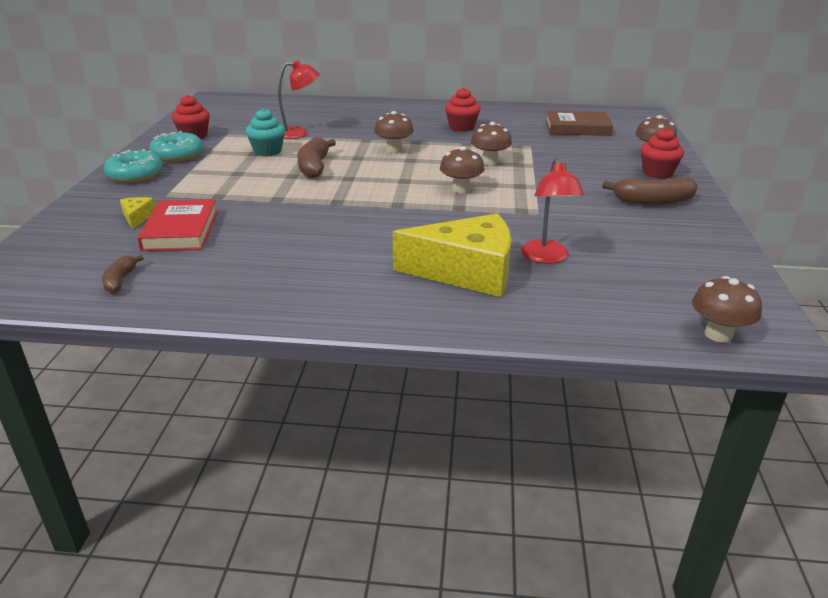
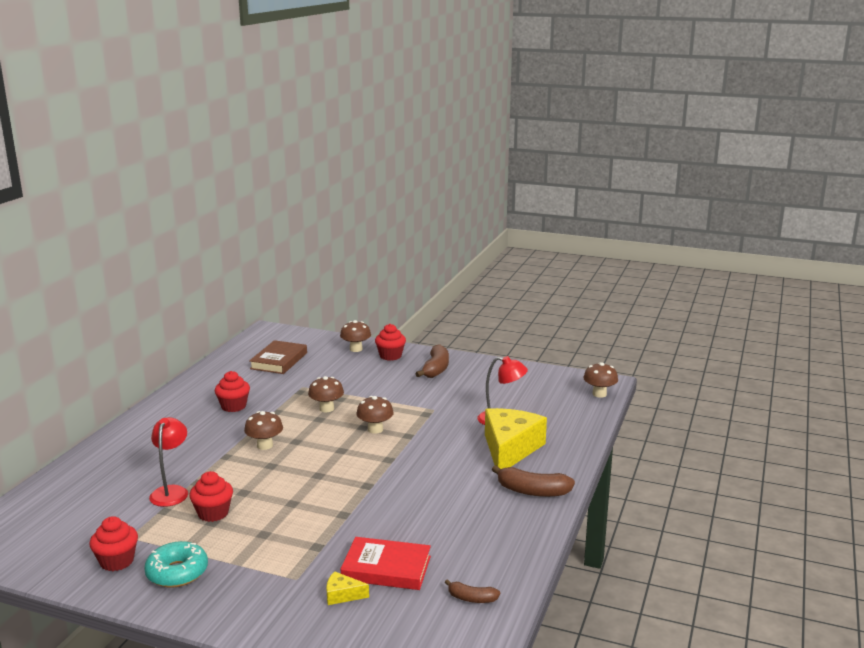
camera: 75 degrees left, 10 degrees down
(135, 175) = (221, 602): turquoise donut -> none
(267, 151) = (213, 513): turquoise cupcake -> red cupcake
(314, 167) = (278, 490): brown banana -> brown banana (532, 491)

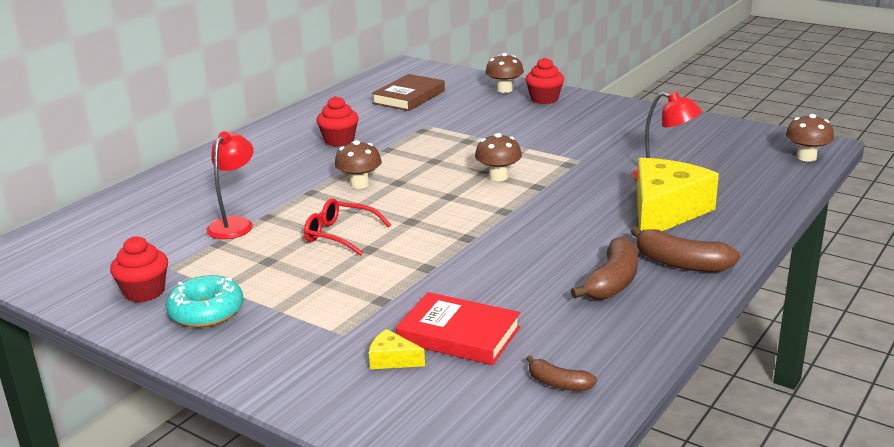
camera: 15 degrees right, 5 degrees up
(213, 513) = (272, 251): red cupcake -> none
(265, 493) = (340, 235): none -> red glasses
(326, 409) = (447, 150): brown mushroom -> none
(436, 369) = (596, 116): brown banana -> brown banana (612, 282)

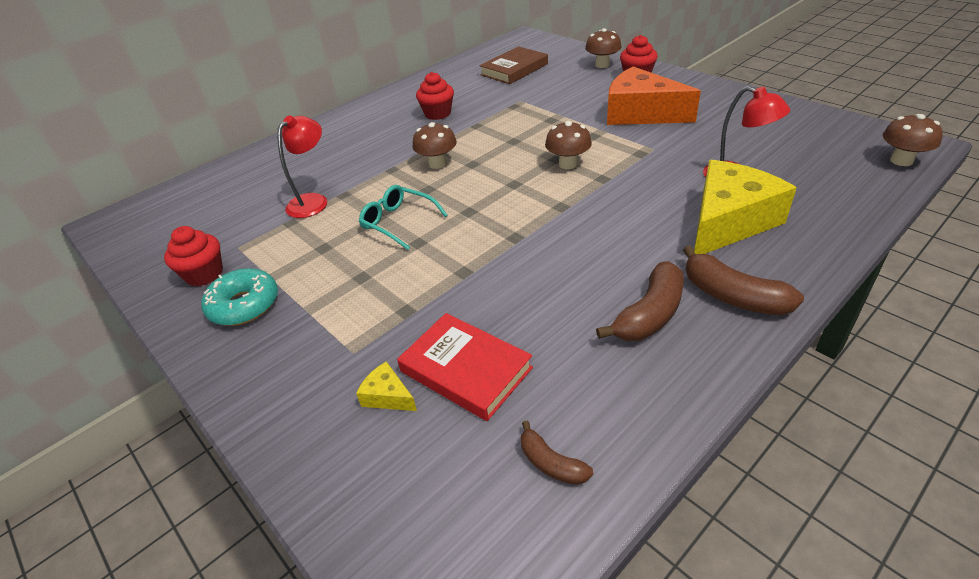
camera: 15 degrees right, 15 degrees up
(340, 235) = (399, 222): red glasses -> turquoise glasses
(558, 131) = (641, 113): none -> orange cheese

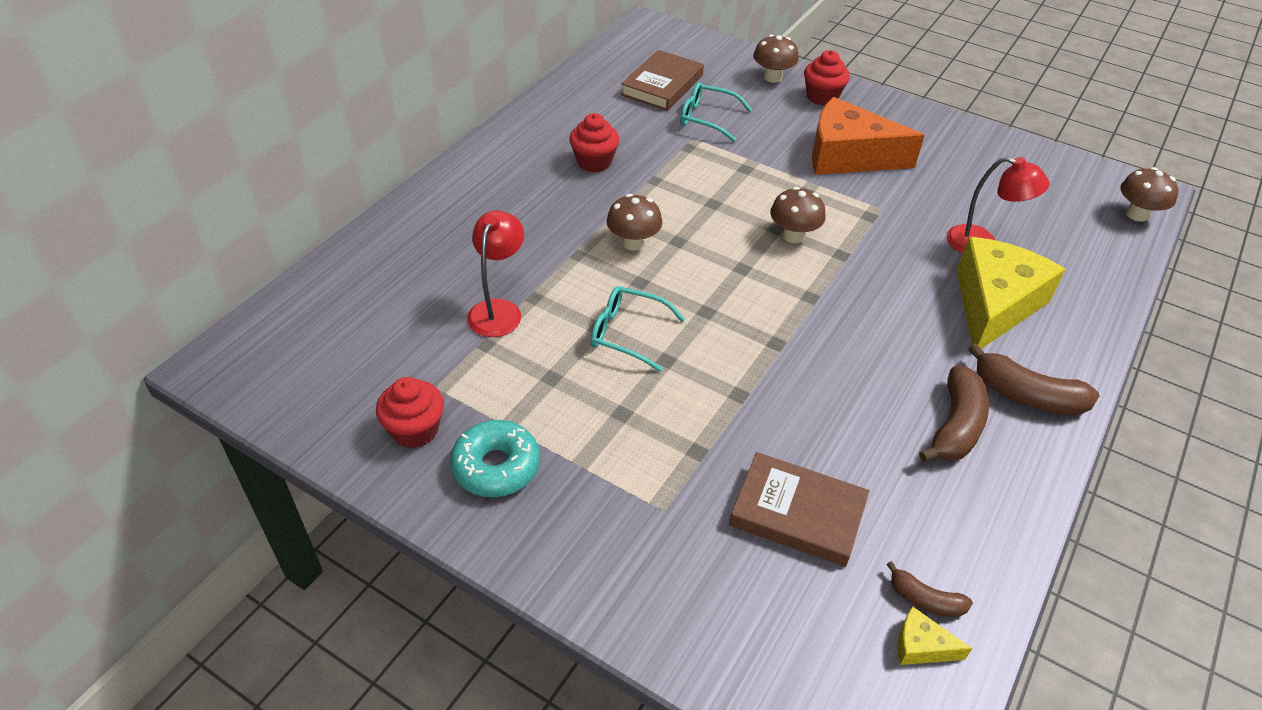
camera: 20 degrees left, 5 degrees up
(388, 396) = (730, 555): yellow cheese -> yellow cheese (921, 646)
(465, 370) = (797, 513): red book -> brown book
(538, 89) = (707, 118): none -> turquoise glasses

